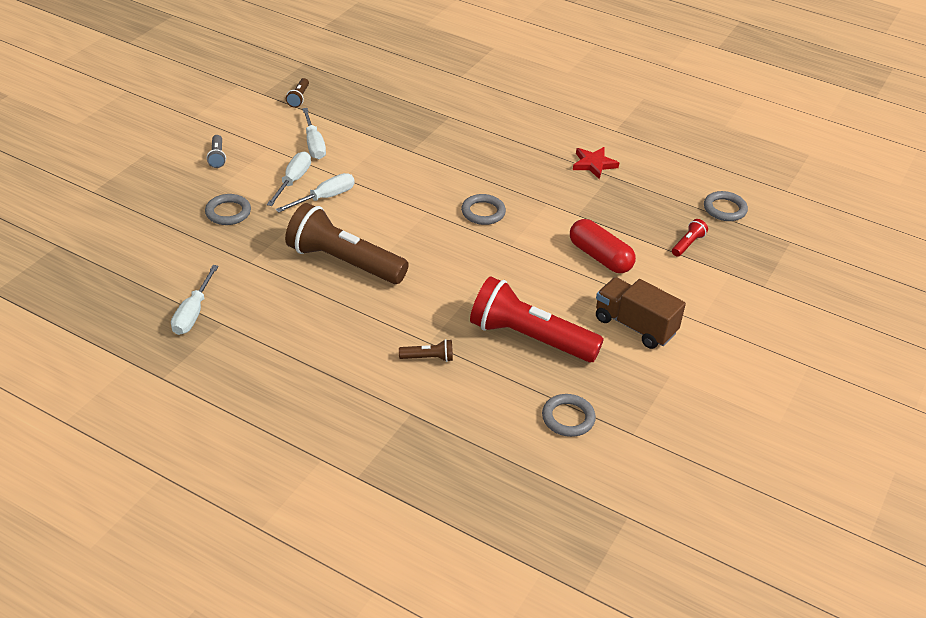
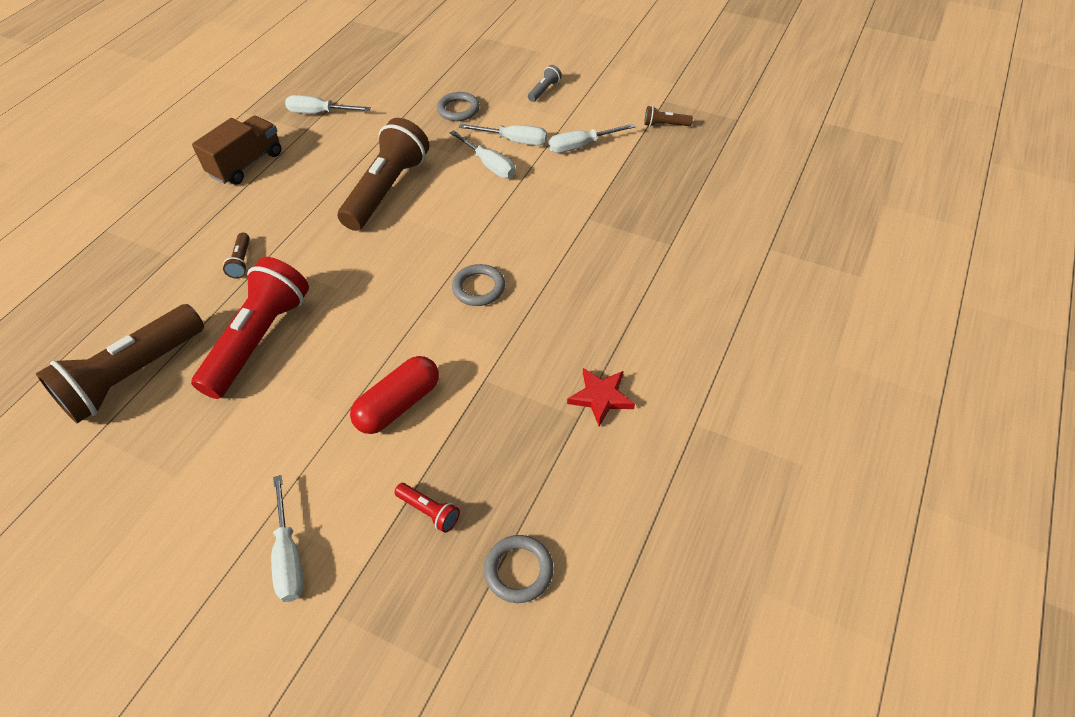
camera: 90 degrees right, 10 degrees up
(217, 157) = (544, 90): grey flashlight -> grey flashlight turned 135 degrees clockwise
(568, 418) = (133, 376): grey ring -> brown flashlight
(635, 326) = (267, 441): brown truck -> brown truck (246, 164)
(728, 309) = (289, 556): none -> white screwdriver

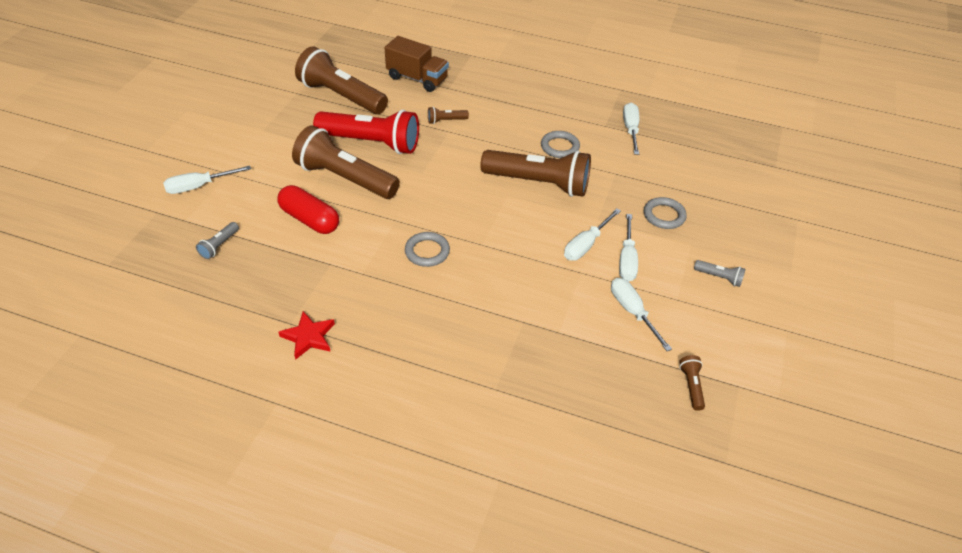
camera: 80 degrees right, 5 degrees down
(246, 164) = (554, 102): brown truck -> brown truck (417, 78)
(326, 368) = (345, 178): none -> brown flashlight
(429, 511) = (219, 245): red flashlight -> grey flashlight
(518, 570) = (165, 295): grey ring -> grey ring (560, 147)

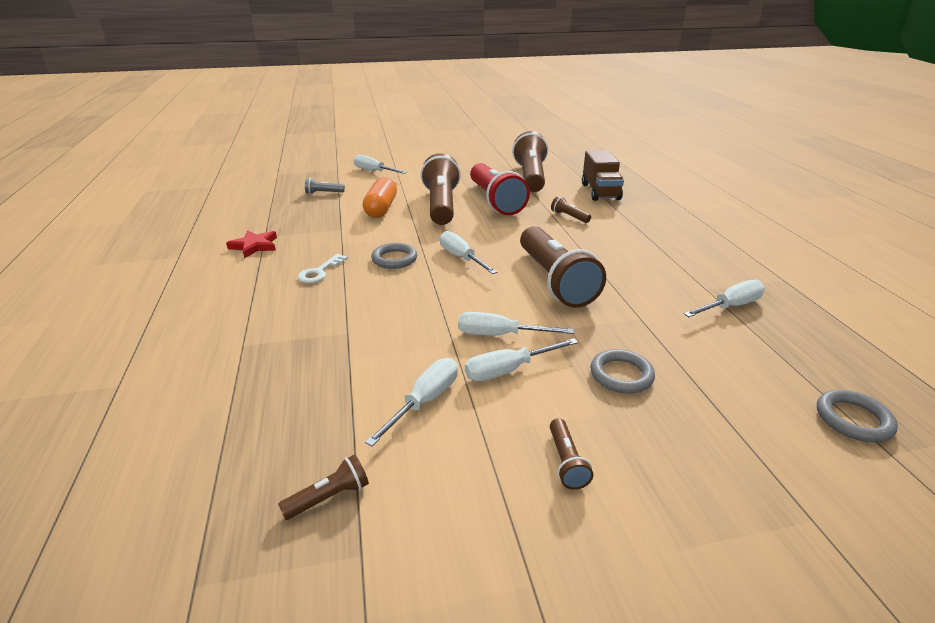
camera: 60 degrees right, 15 degrees down
(310, 219) = (381, 208): red capsule -> orange capsule
(409, 306) = (319, 272): none -> white key
(461, 213) = (461, 258): none -> white screwdriver
(560, 147) = (626, 275): grey ring -> grey ring (853, 419)
(719, 277) = (566, 462): grey flashlight -> brown flashlight

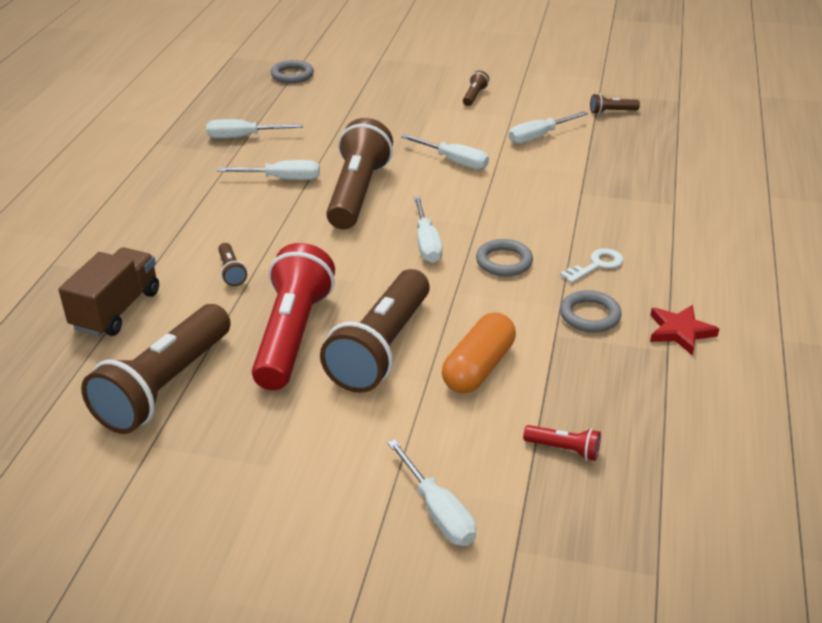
camera: 155 degrees left, 5 degrees up
(323, 193) = (564, 449): grey flashlight -> red flashlight
(508, 370) = (468, 139): white screwdriver -> white screwdriver (282, 179)
(621, 375) = (394, 120): grey ring -> grey ring (590, 315)

